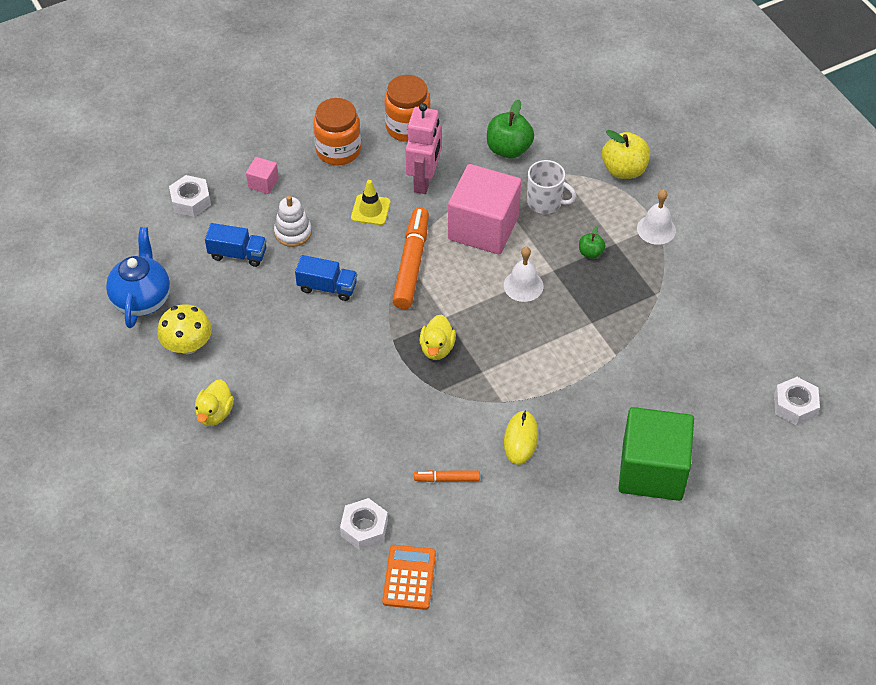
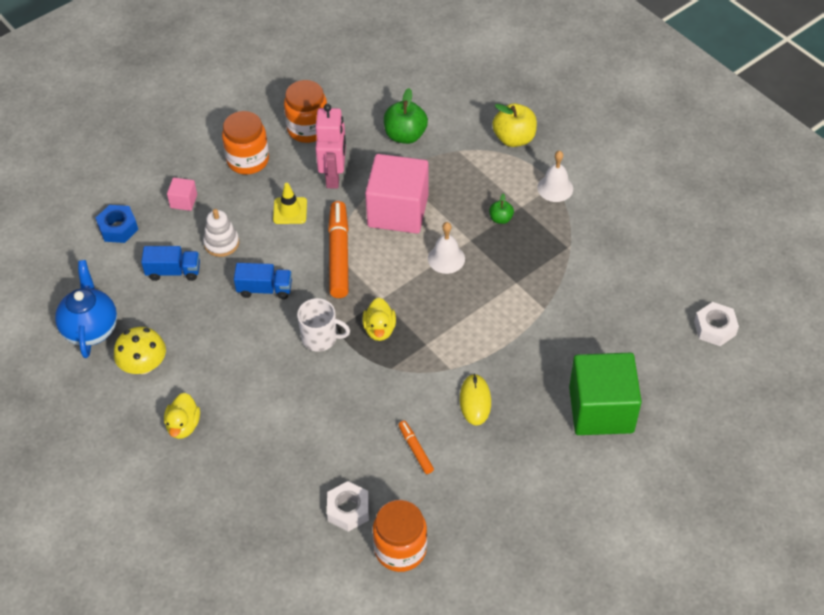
camera: 10 degrees left, 0 degrees up
(191, 201) = (118, 228): white nut -> blue nut
(409, 577) = (400, 549): orange calculator -> orange jar
(447, 479) = (415, 450): orange marker -> orange marker turned 75 degrees clockwise
(545, 202) = (449, 179): white mug -> white mug (320, 338)

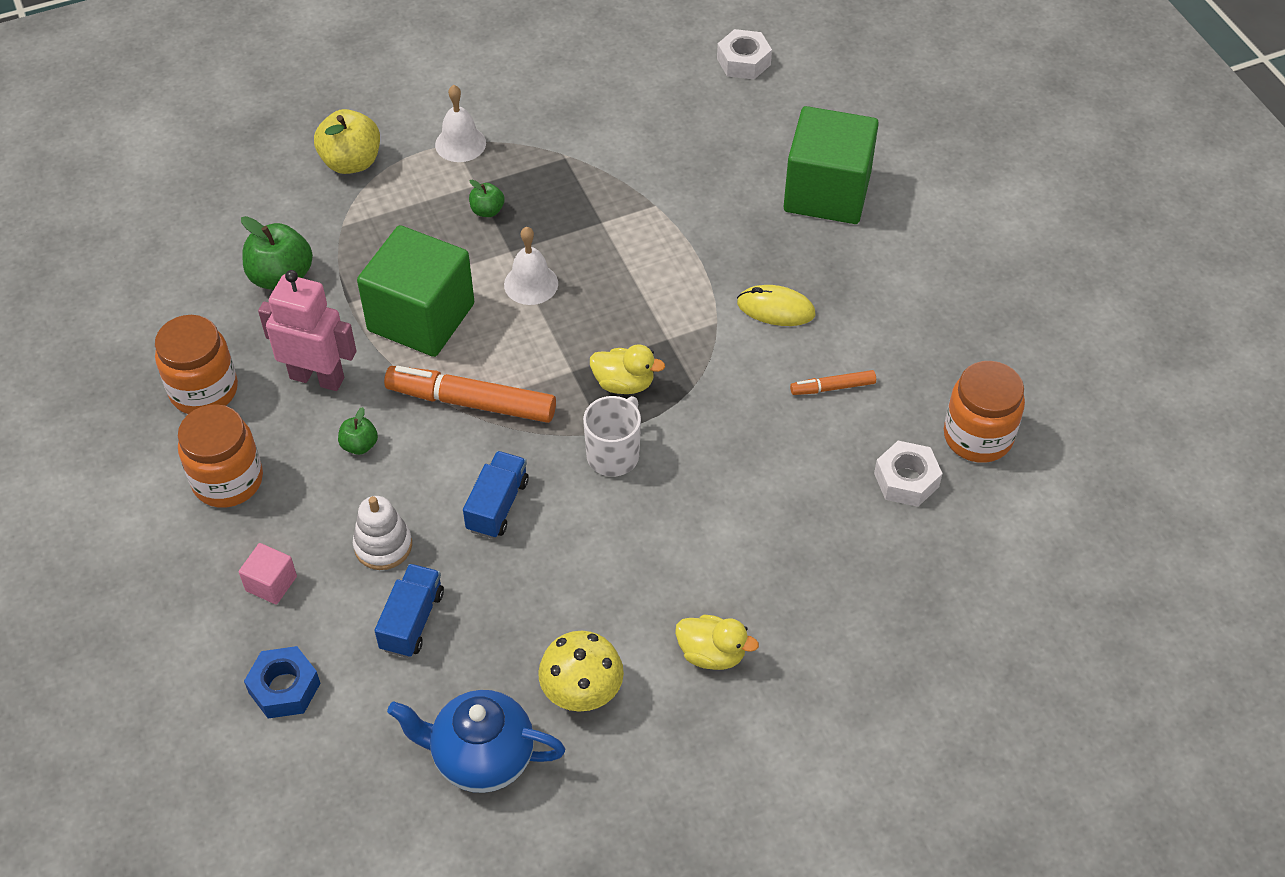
camera: 75 degrees left, 0 degrees up
(290, 211) = (359, 445): yellow traffic cone -> green apple
(398, 211) = (421, 317): pink cube -> green cube

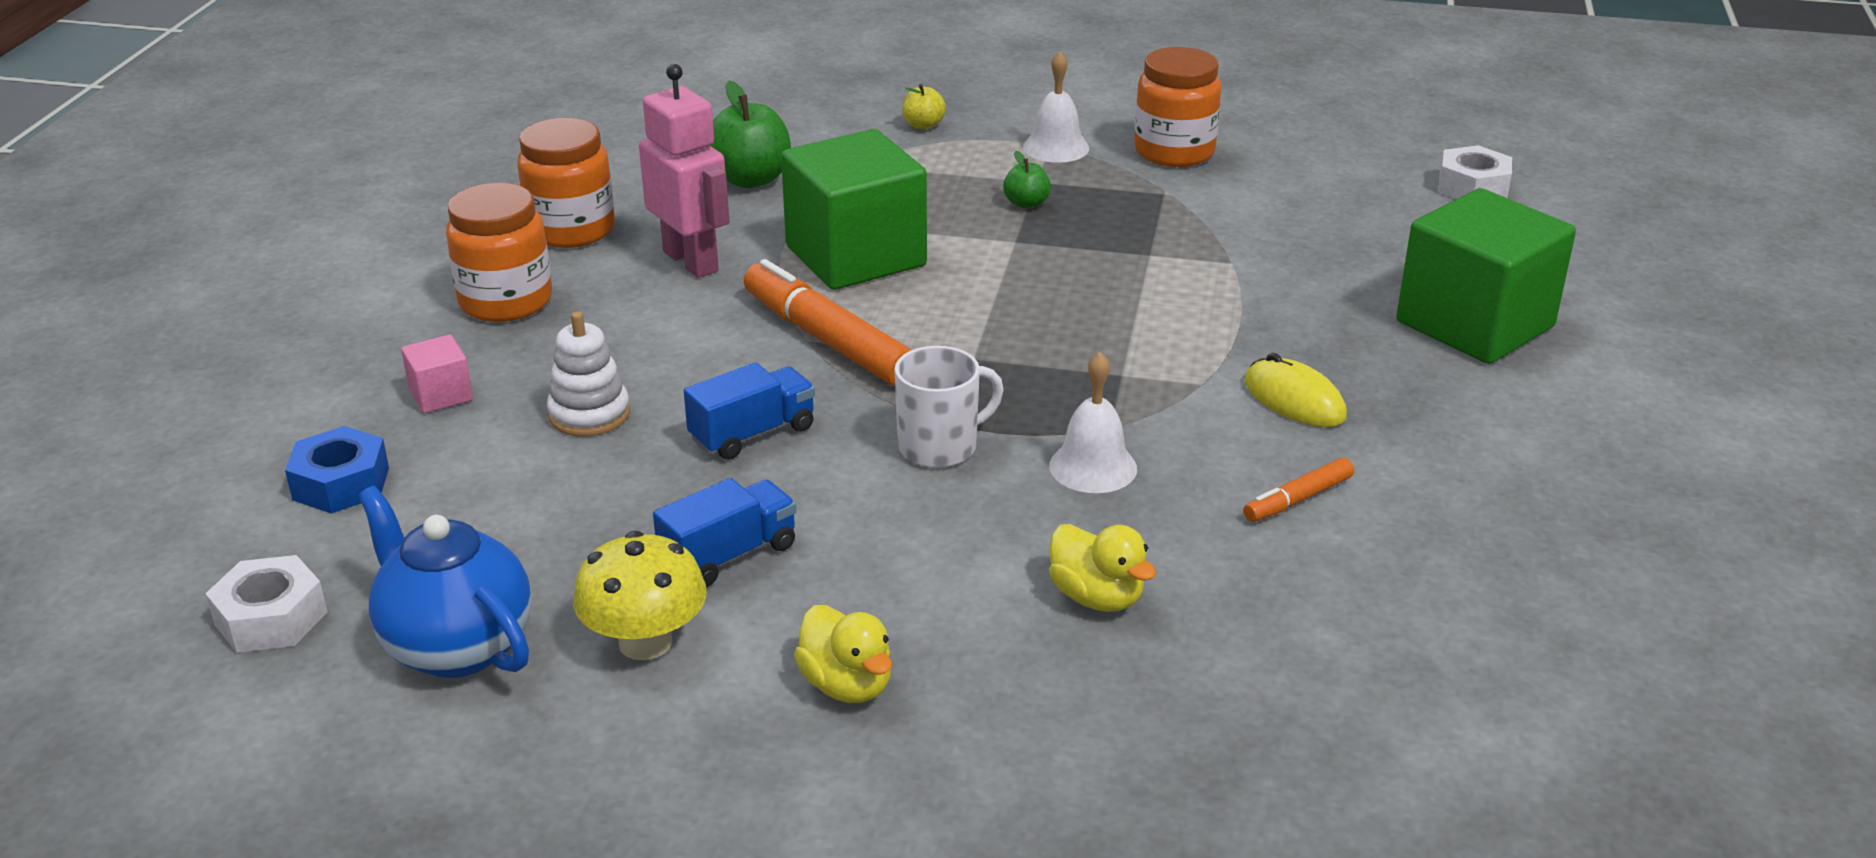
camera: 35 degrees right, 20 degrees down
(351, 162) = (923, 125): yellow apple -> yellow apple, size x0.53
(359, 445) = (668, 327): green apple -> none
(412, 621) = (539, 489): blue truck -> blue truck (729, 555)
(531, 284) = (1009, 273): white bell -> white bell (1093, 467)
(624, 383) = (1023, 392): yellow duck -> yellow duck (1097, 597)
(833, 387) = (1298, 499): orange marker -> orange marker turned 60 degrees counterclockwise
(906, 480) = (1312, 632): white nut -> white nut (271, 618)
(978, 436) = (1471, 633): orange jar -> orange jar (1174, 152)

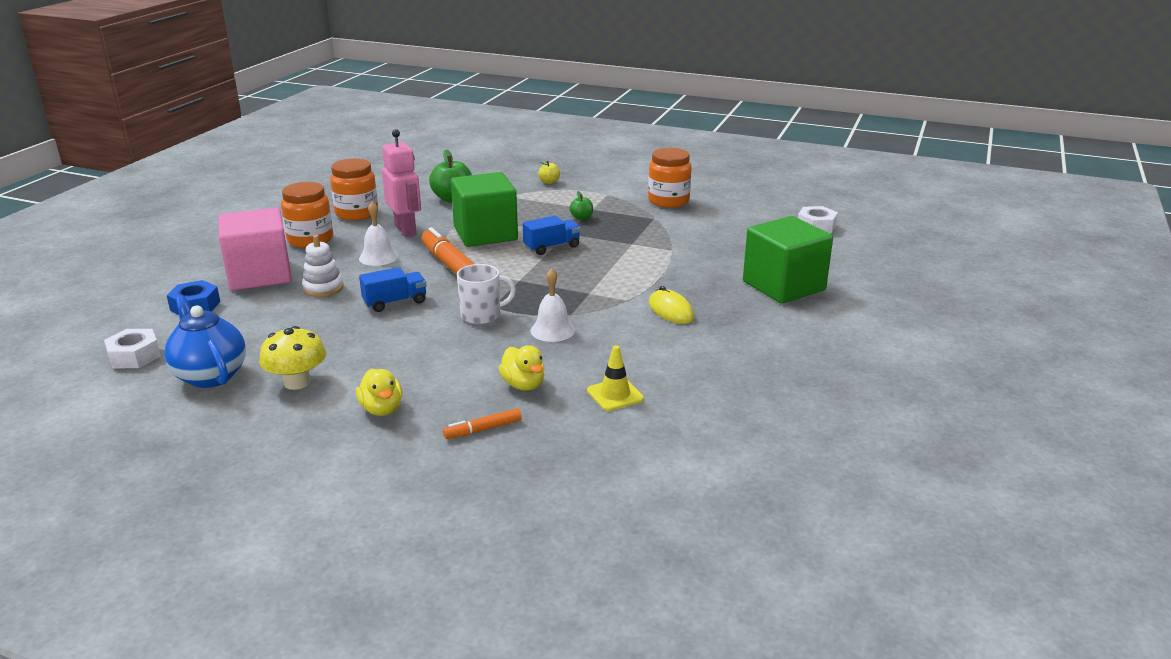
camera: 10 degrees right, 5 degrees down
(441, 395) = (260, 275): pink cube -> pink cube, size x2.35
(729, 555) = (356, 351): blue truck -> blue truck (551, 247)
(1056, 147) = (609, 195): white bell -> white bell (378, 257)
(1279, 600) = (615, 395): none -> yellow traffic cone
(1298, 499) = (649, 353): orange marker -> orange marker (483, 429)

